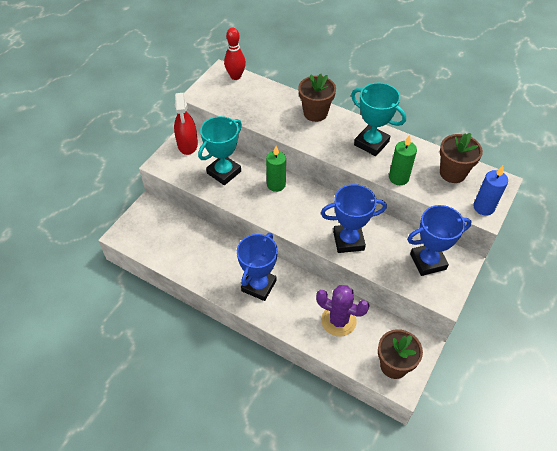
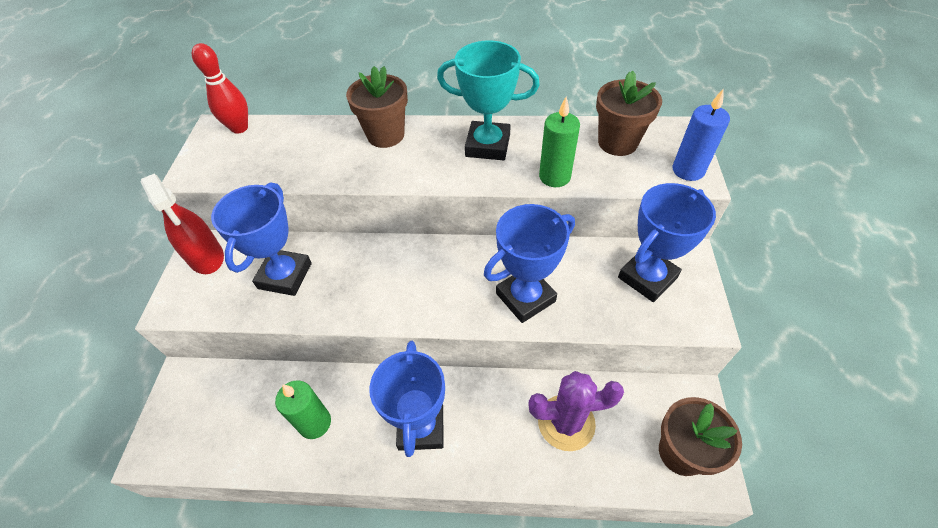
camera: 25 degrees left, 0 degrees up
(224, 172) = (285, 276): turquoise trophy -> blue trophy
(276, 184) = (375, 261): green candle -> green candle (315, 423)

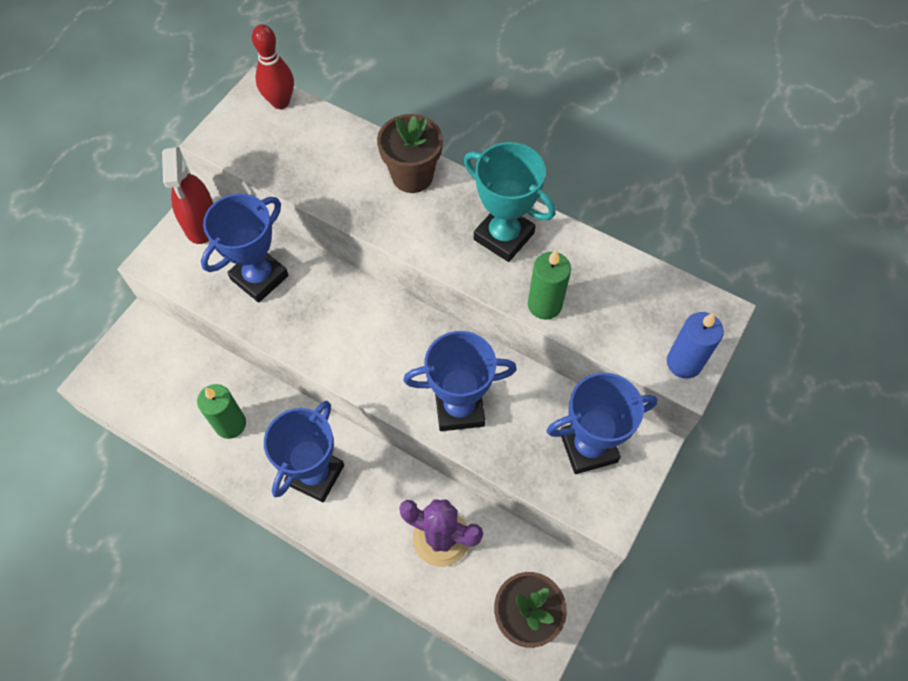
camera: 25 degrees right, 10 degrees up
(617, 142) = (637, 295): brown flower pot -> none

